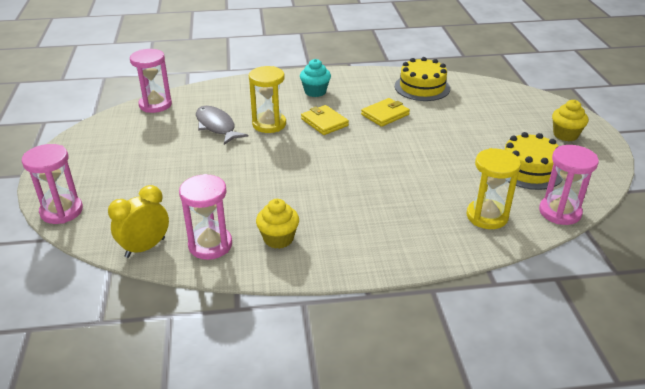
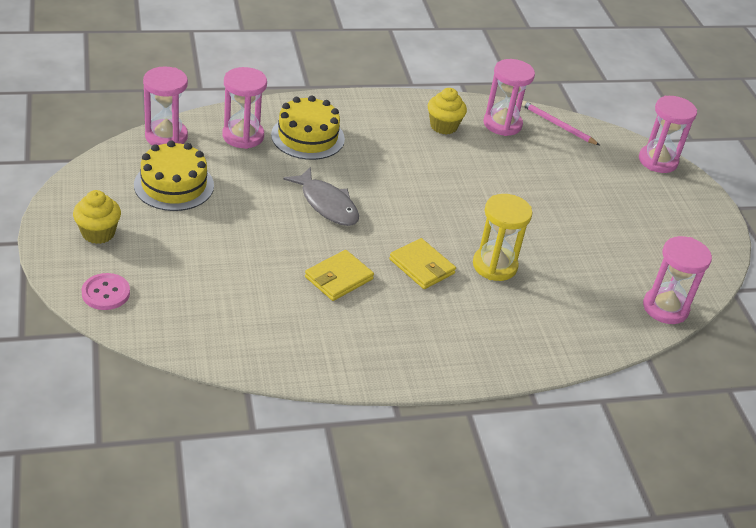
camera: 170 degrees right, 5 degrees up
(145, 247) = (558, 125): yellow clock -> pink pencil
(217, 126) = (561, 264): grey fish -> grey fish (327, 204)
(315, 92) = (445, 330): turquoise cupcake -> none
(422, 87) = (276, 336): yellow cake -> yellow cake (308, 137)
(487, 216) = (243, 136): yellow hourglass -> pink hourglass
(537, 104) = (106, 293): none -> pink button

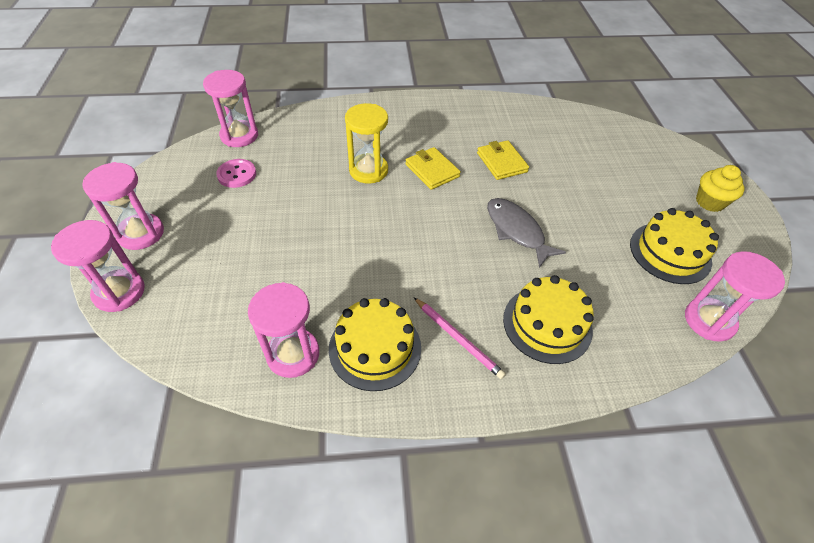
camera: 170 degrees left, 10 degrees up
(106, 293) = (675, 154): pink button -> pink button (237, 174)
(243, 136) = (623, 323): pink hourglass -> pink hourglass (141, 233)
(338, 278) = (501, 162): yellow wallet -> yellow wallet turned 75 degrees counterclockwise
(443, 126) = (375, 348): yellow cupcake -> yellow cake
(558, 125) = (215, 355): pink pencil -> pink pencil (458, 338)

